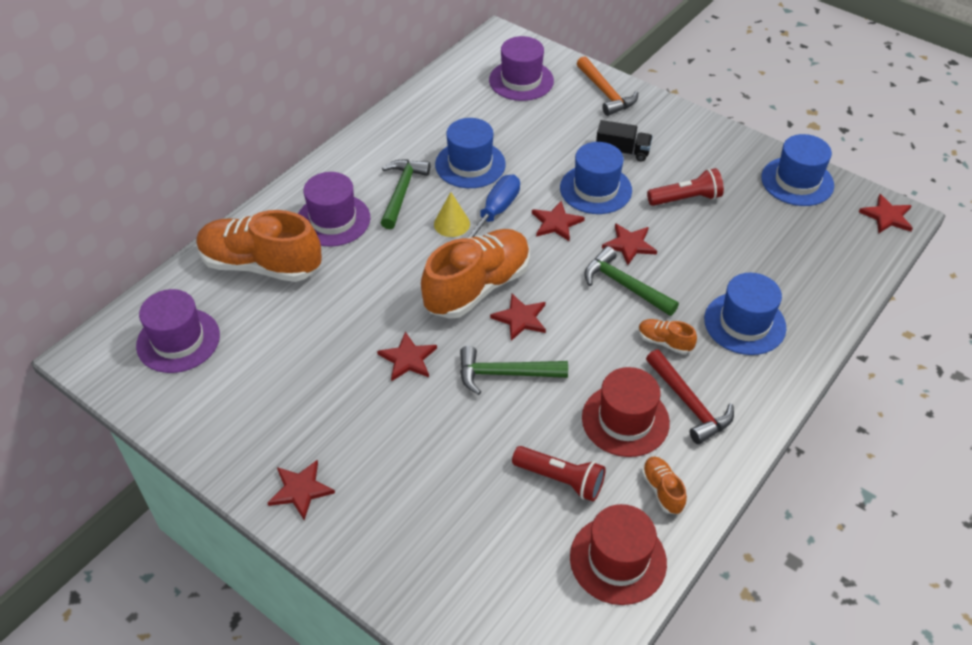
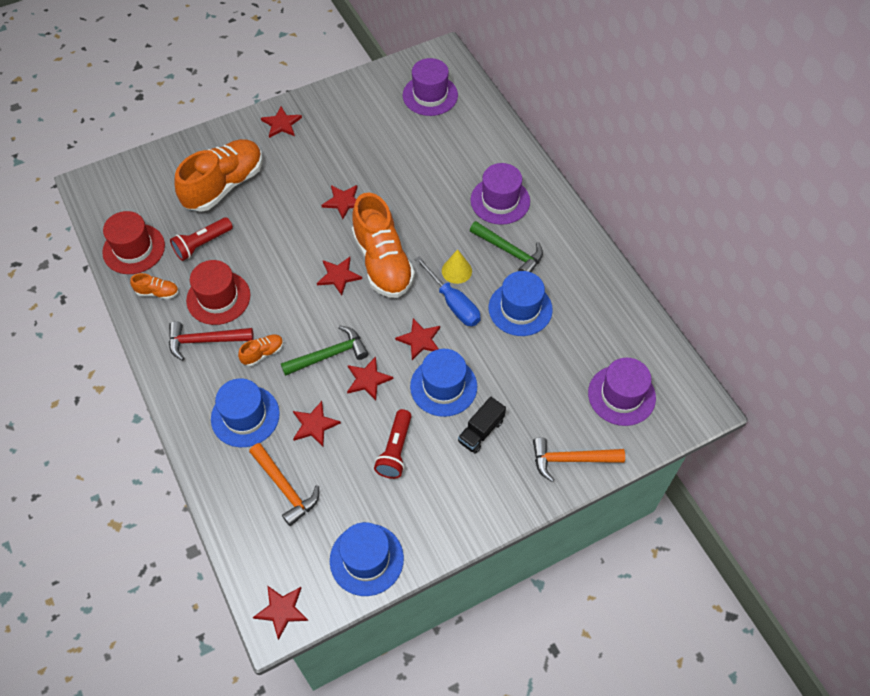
camera: 115 degrees right, 10 degrees up
(261, 265) = (475, 149): orange shoe -> orange shoe (224, 185)
(505, 374) = (297, 248): green hammer -> none
(709, 265) = (314, 425): none -> red star
(787, 260) = (285, 488): none -> orange hammer

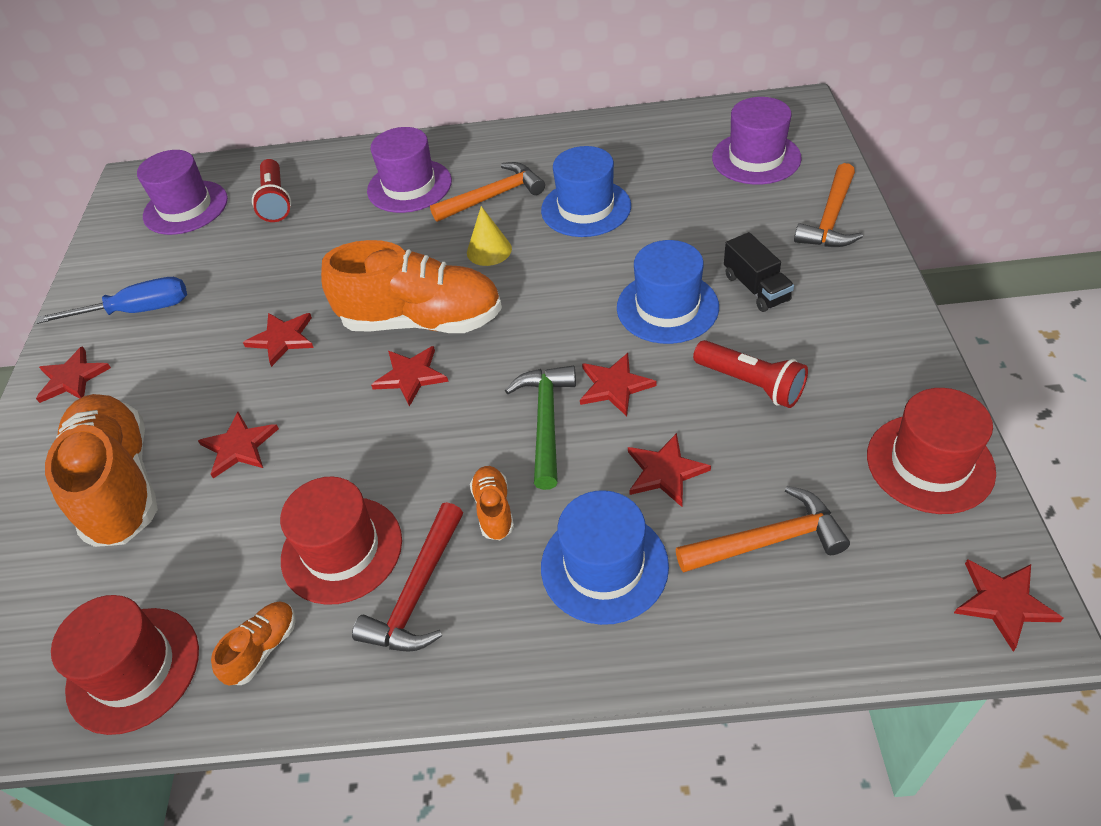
camera: 60 degrees left, 10 degrees down
(202, 244) = (213, 548): red flashlight -> red flashlight (276, 201)
(366, 559) = (929, 463): blue hat -> red hat
(420, 340) = (578, 313): red star -> red star (239, 446)
(453, 303) = (539, 266): blue screwdriver -> blue screwdriver (137, 311)
(509, 251) = (493, 196): green hammer -> orange hammer

